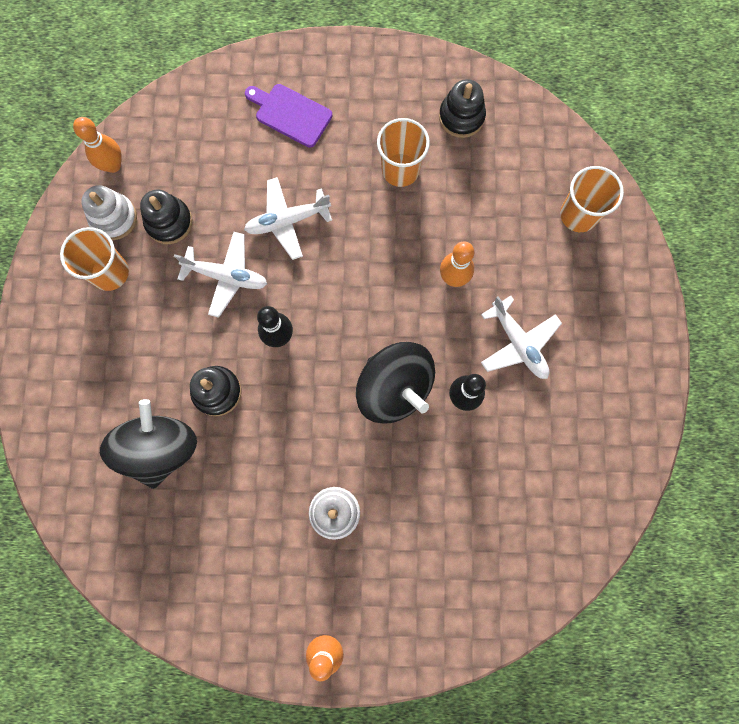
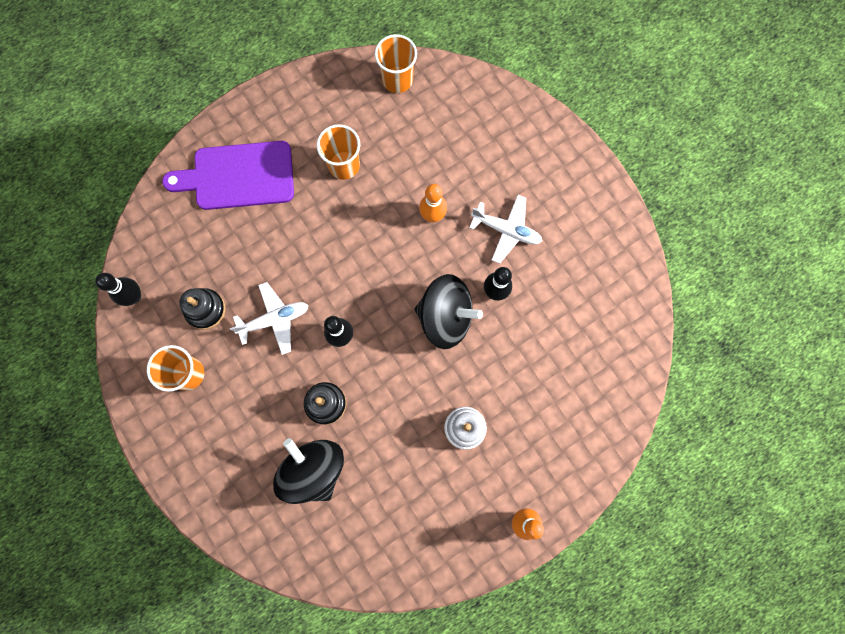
camera: 35 degrees left, 0 degrees up
(113, 165) = (134, 296): orange bowling pin -> black bowling pin
(114, 218) = (162, 333): white stacking toy -> none
(287, 221) = (290, 252): white plane -> none
(290, 114) = (238, 176): purple cutting board -> purple cutting board, size x1.68
(461, 117) = (360, 101): black stacking toy -> none
(578, 215) = (486, 117): orange cup -> orange cup (397, 79)

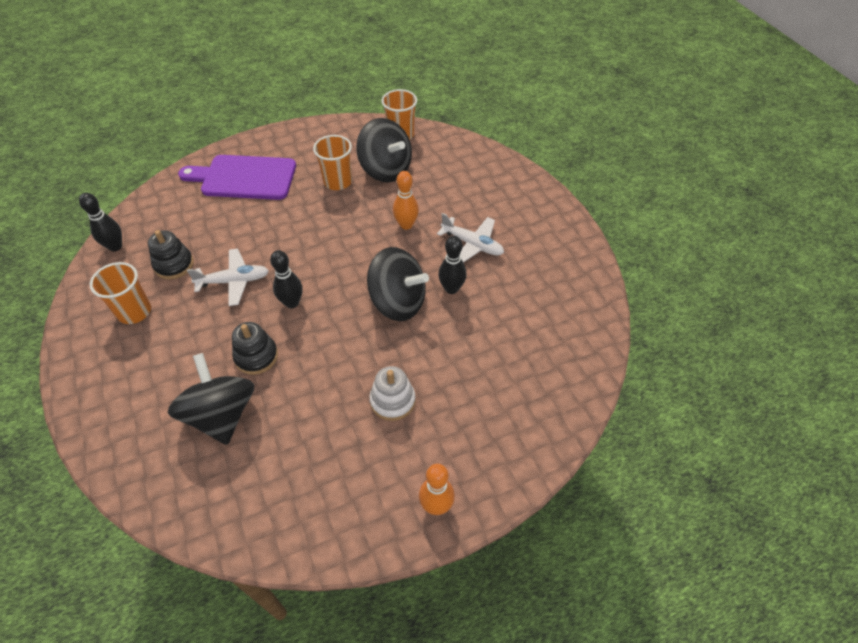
camera: 10 degrees right, 25 degrees down
(393, 138) = (385, 170): none -> black spinning top

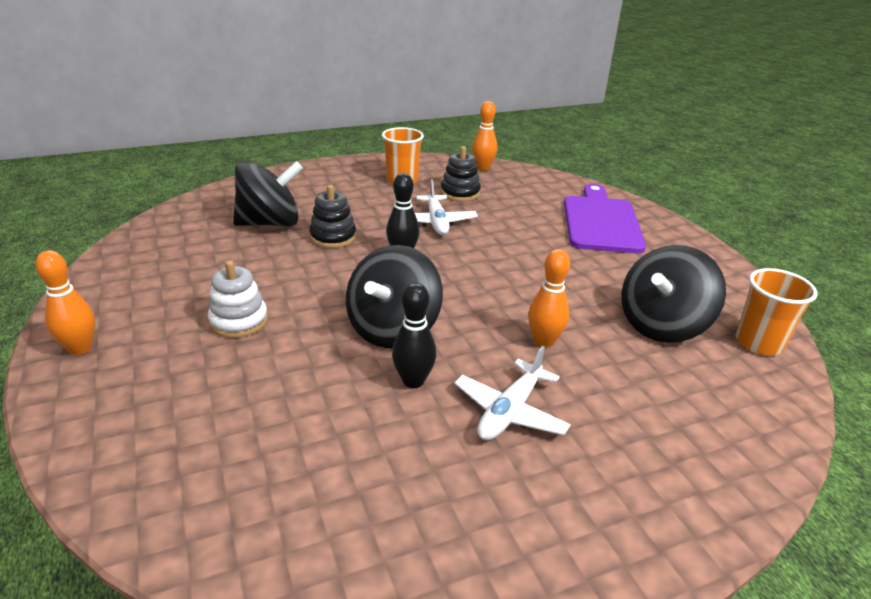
camera: 90 degrees right, 20 degrees down
(115, 246) = (483, 168): black bowling pin -> orange bowling pin
(337, 182) = (618, 284): orange cup -> none

